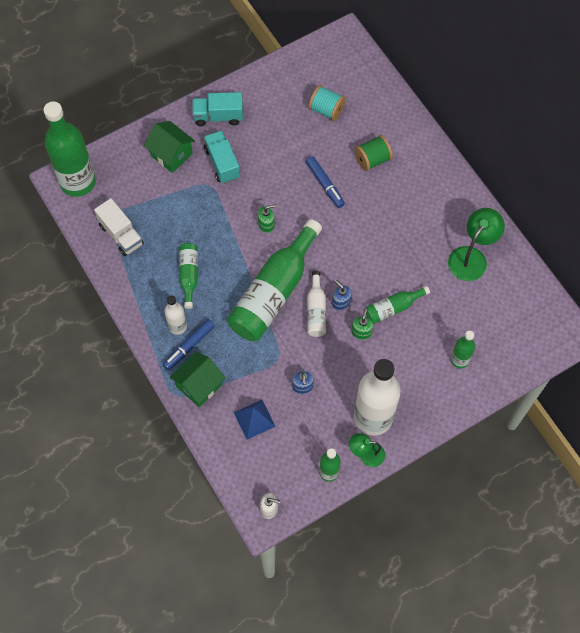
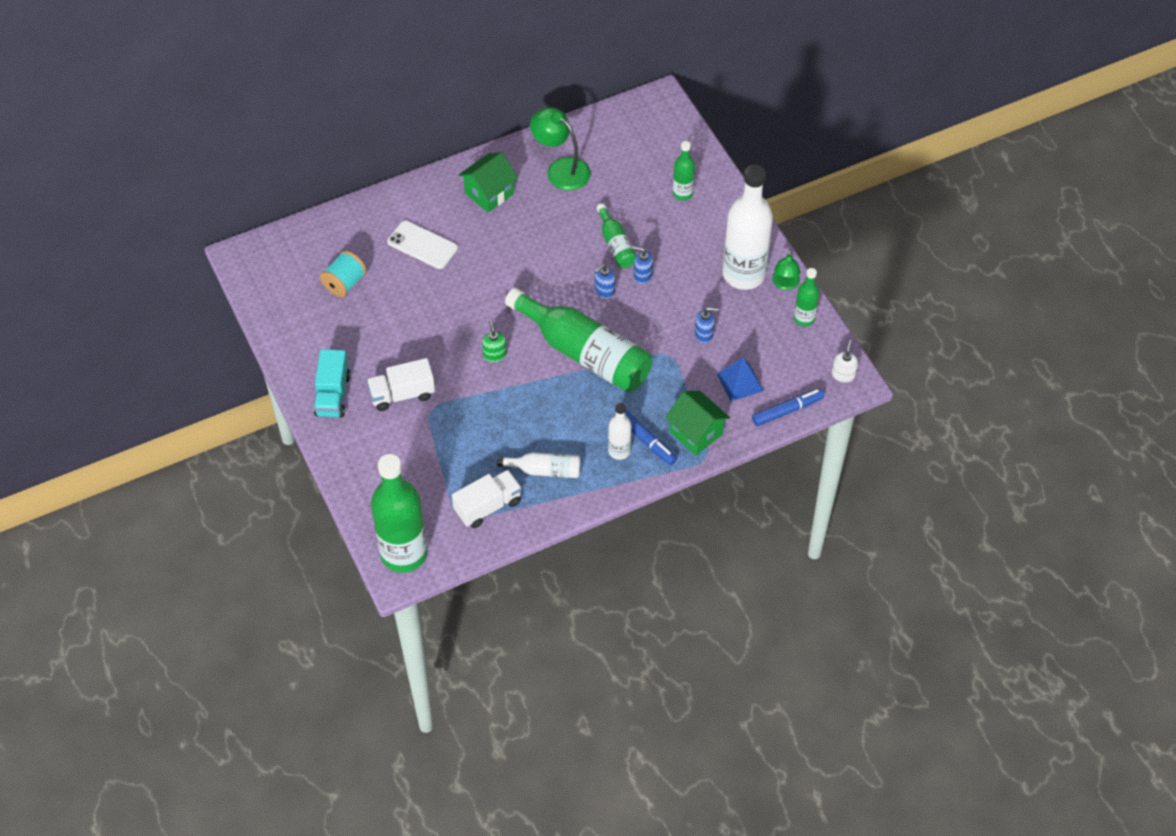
camera: 85 degrees left, 10 degrees down
(171, 154) = (380, 448): green house -> green house (489, 193)
(189, 275) = (553, 436): green bottle -> none
(222, 163) = (402, 394): turquoise truck -> white truck
(316, 310) = (612, 315): white bottle -> white bottle (545, 470)
(325, 184) = (449, 293): blue marker -> blue marker (787, 410)
(361, 332) = (642, 275): green soap dispenser -> blue soap dispenser
(372, 160) = (422, 245): green spool -> white phone

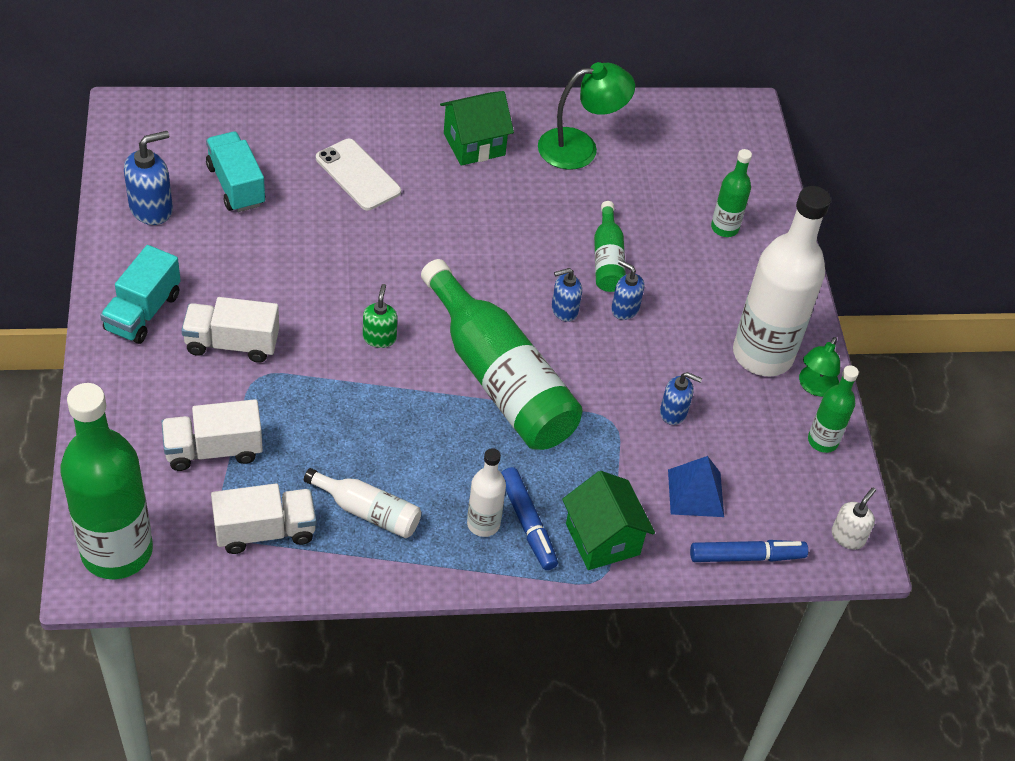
camera: 15 degrees right, 5 degrees down
(297, 321) = (151, 208): none -> blue soap dispenser
(345, 283) = (236, 185): turquoise spool -> turquoise truck
(428, 468) = (213, 450): none -> white truck
(561, 169) = (580, 147): green lamp -> green lamp turned 105 degrees clockwise

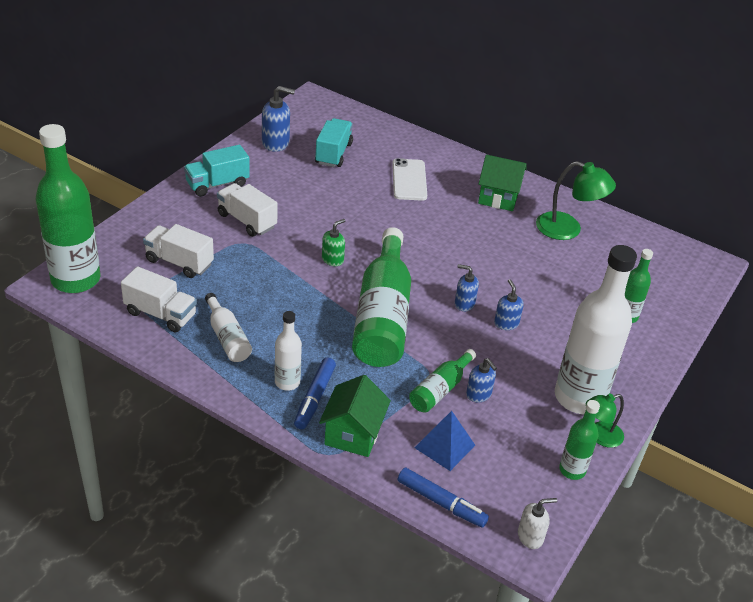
camera: 40 degrees right, 10 degrees down
(607, 259) = (523, 292): green bottle -> green bottle (440, 389)

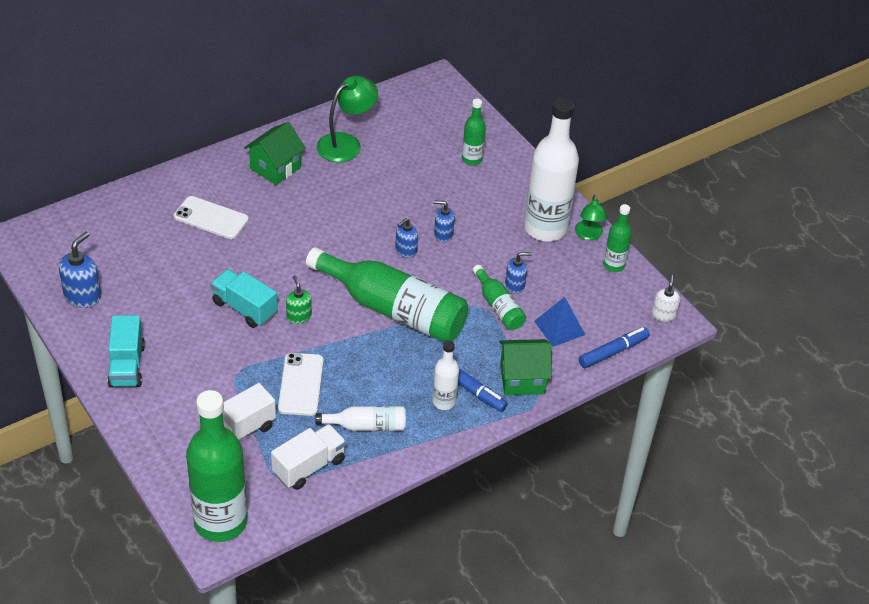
camera: 65 degrees left, 5 degrees up
(247, 221) = (203, 360): white truck -> none
(253, 283) = (301, 384): none -> white phone
(333, 154) = (131, 257): turquoise truck -> turquoise truck (244, 308)
(353, 434) = (522, 379): green house -> green house turned 45 degrees counterclockwise

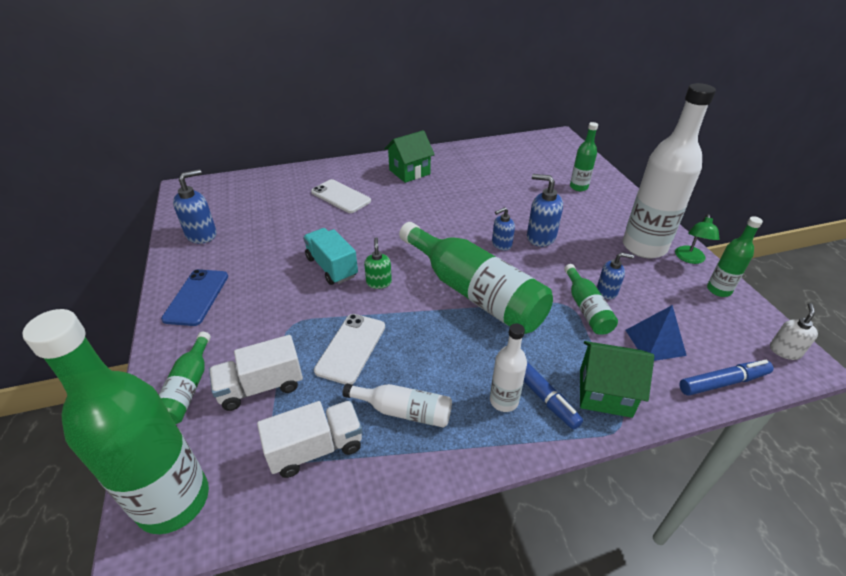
camera: 20 degrees right, 5 degrees down
(127, 365) = (196, 297): turquoise truck -> blue phone
(177, 446) = (188, 388): none -> green bottle
(346, 143) = (473, 164): green lamp -> none
(443, 234) = (540, 237): blue soap dispenser -> blue soap dispenser, size x1.58

